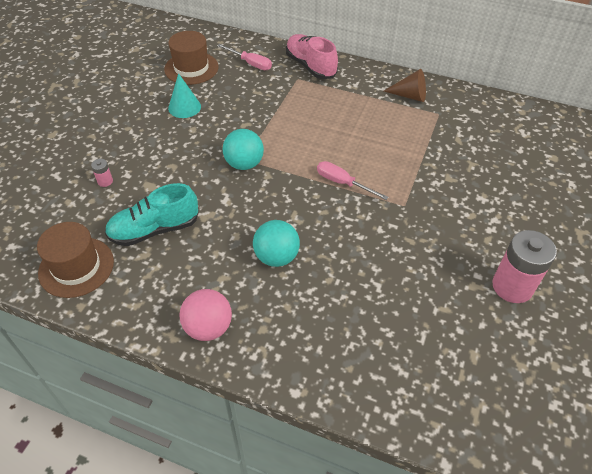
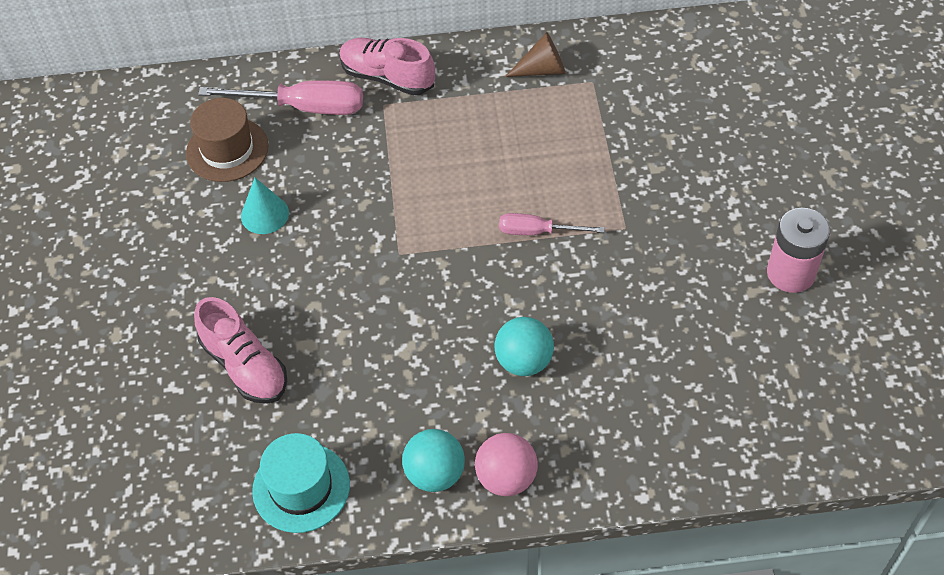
camera: 25 degrees left, 5 degrees up
(76, 267) = (301, 487): brown hat -> turquoise hat
(105, 181) = (245, 366): pink battery -> pink shoe
(154, 230) = (358, 397): turquoise shoe -> none
(244, 164) = (402, 261): turquoise ball -> turquoise ball (435, 474)
(250, 63) = (303, 107): pink screwdriver -> pink screwdriver, size x1.69

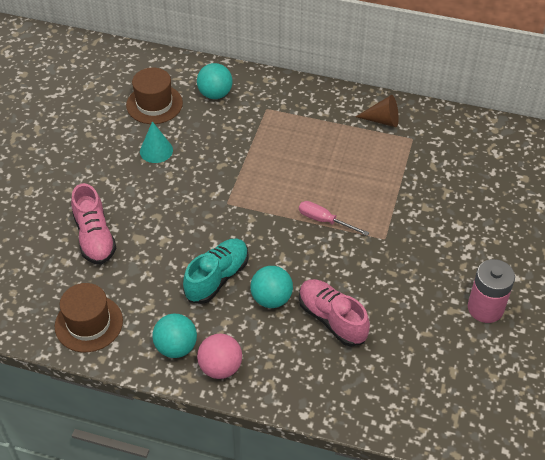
camera: 20 degrees right, 5 degrees down
(301, 487) = (89, 323): turquoise hat -> brown hat
(303, 107) = (215, 94): pink screwdriver -> turquoise ball
(387, 77) = (278, 93): pink shoe -> pink shoe (332, 319)
(439, 360) = (217, 278): none -> turquoise shoe

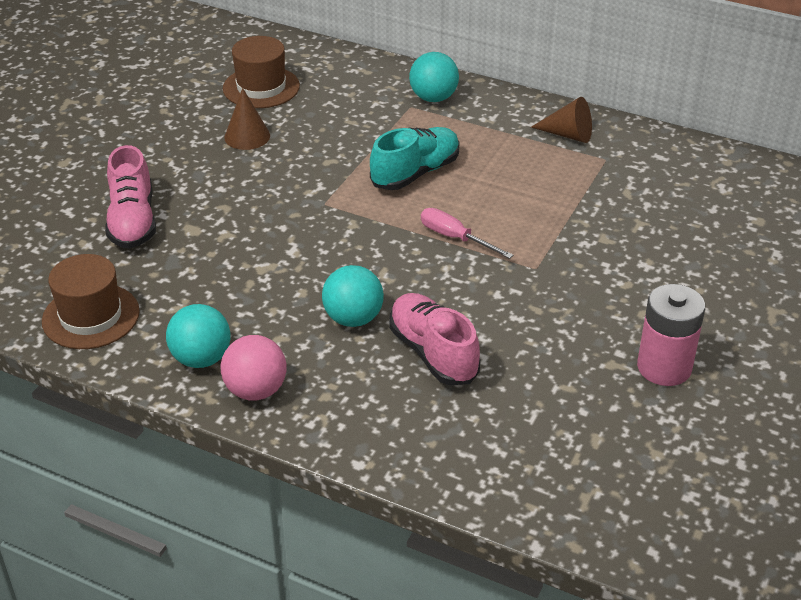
camera: 10 degrees right, 10 degrees down
(156, 150) = (247, 136): turquoise cone -> brown cone
(215, 94) = (345, 84): turquoise ball -> turquoise ball (433, 98)
(217, 278) = (284, 285): turquoise shoe -> turquoise shoe (415, 173)

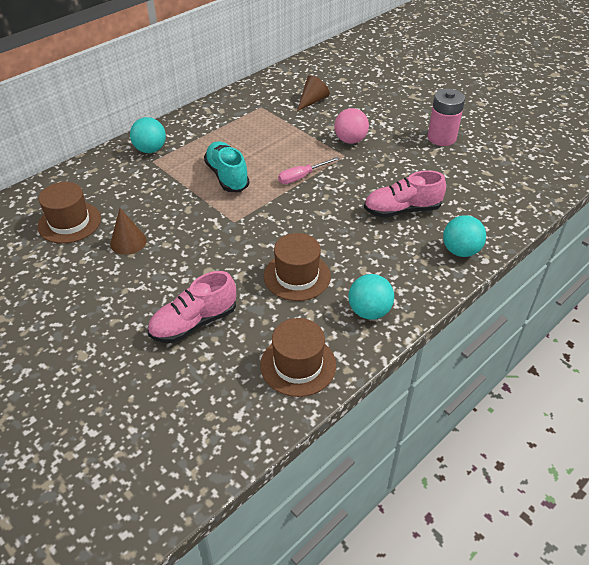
camera: 70 degrees left, 5 degrees up
(133, 221) = (194, 323): pink shoe -> pink shoe turned 135 degrees clockwise
(243, 281) = (297, 276): none -> brown hat
(256, 390) = (409, 291): pink ball -> pink ball (350, 140)
(353, 318) = (358, 234): turquoise ball -> turquoise ball (460, 251)
(568, 135) = (229, 112): brown cone -> brown cone (312, 101)

